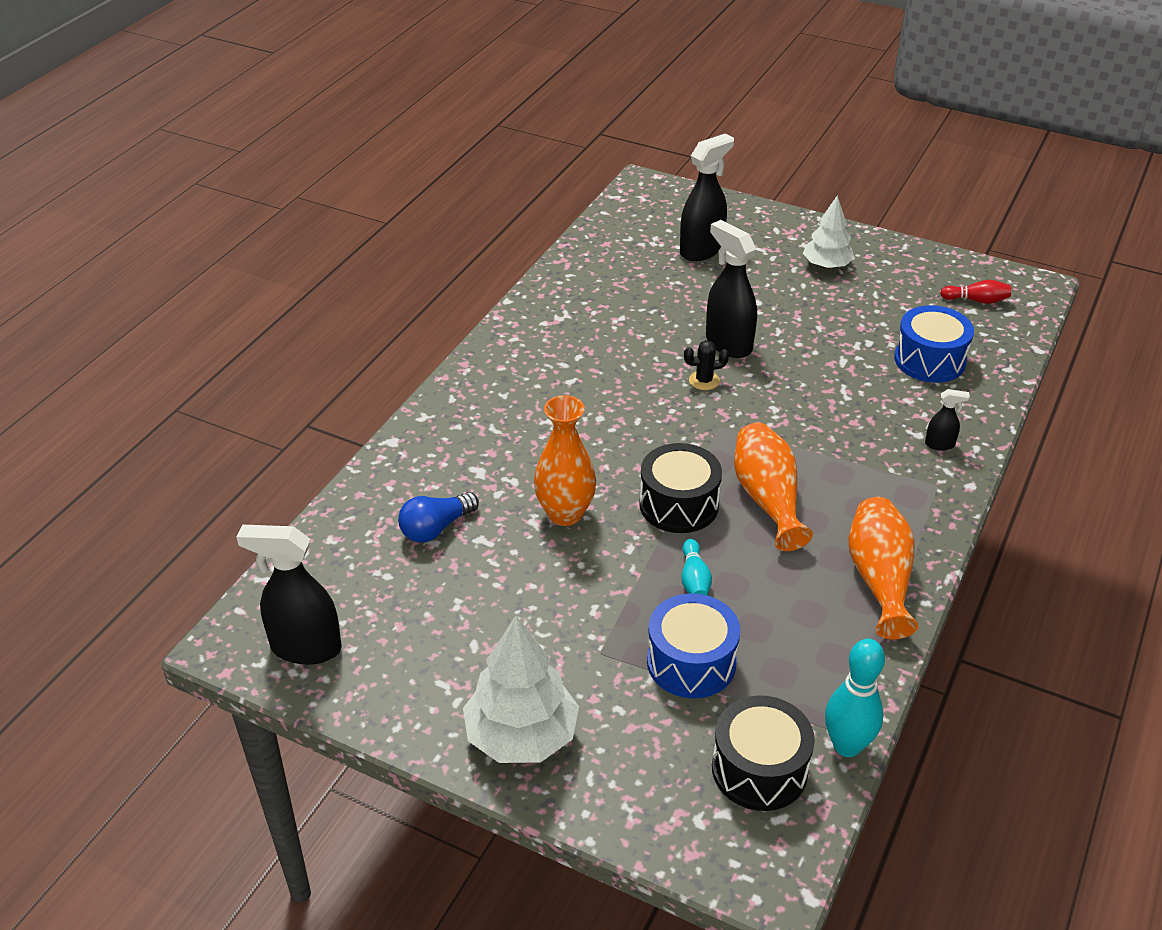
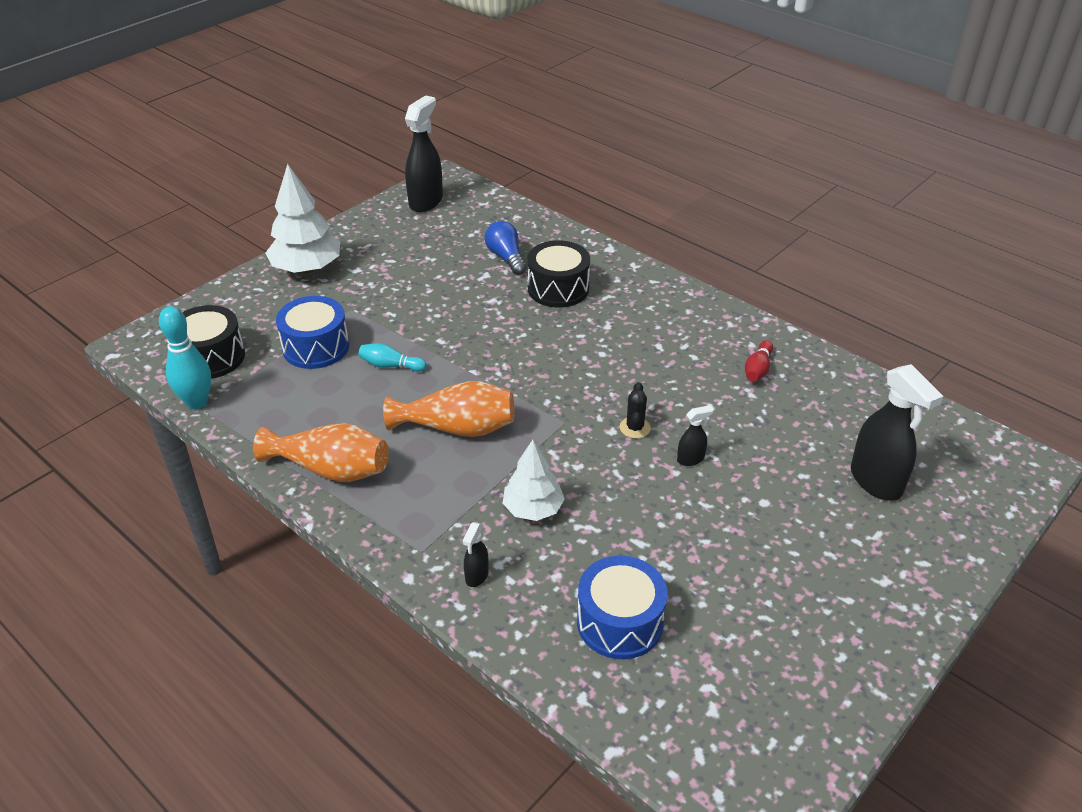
camera: 105 degrees right, 0 degrees up
(565, 514) = (493, 316): orange vase -> none
(679, 504) = (475, 375): black drum -> black drum (558, 288)
(728, 344) = (690, 459): black spray bottle -> black spray bottle, size x0.48
(826, 265) = (835, 588): white tree -> white tree (533, 509)
(976, 300) = (734, 726): red bowling pin -> red bowling pin (758, 369)

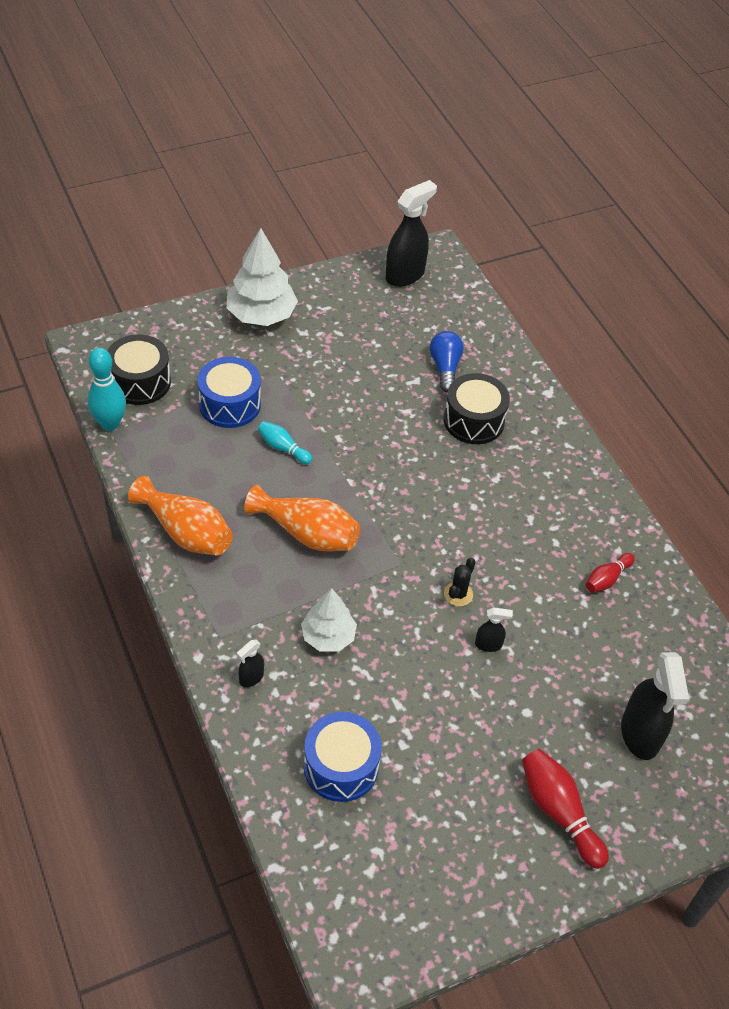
camera: 20 degrees right, 10 degrees up
(853, 576) = (559, 812): none -> red bowling pin

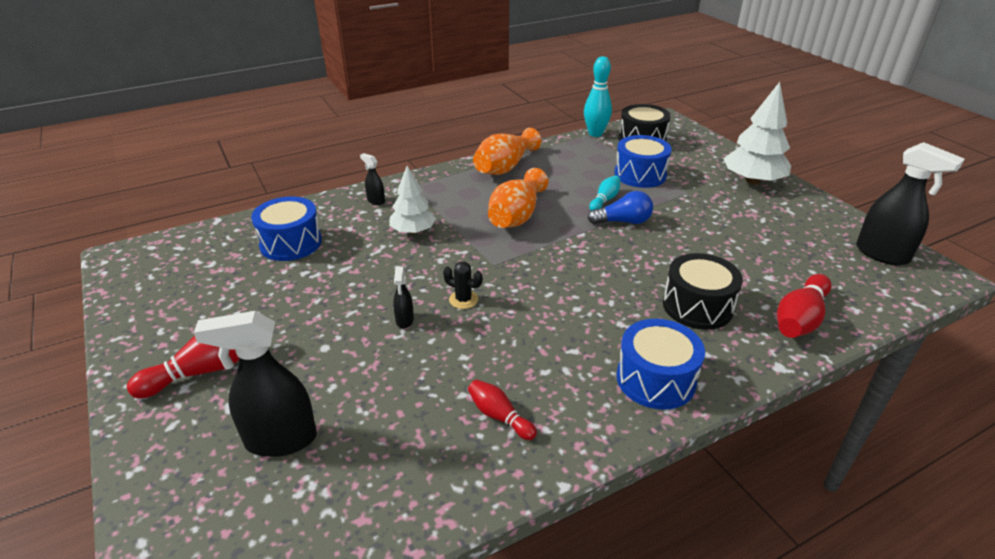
camera: 90 degrees right, 15 degrees down
(445, 368) = (763, 285): blue light bulb -> blue light bulb (623, 222)
(492, 361) = (799, 319): none -> red bowling pin
(563, 471) = (655, 379): none -> blue drum

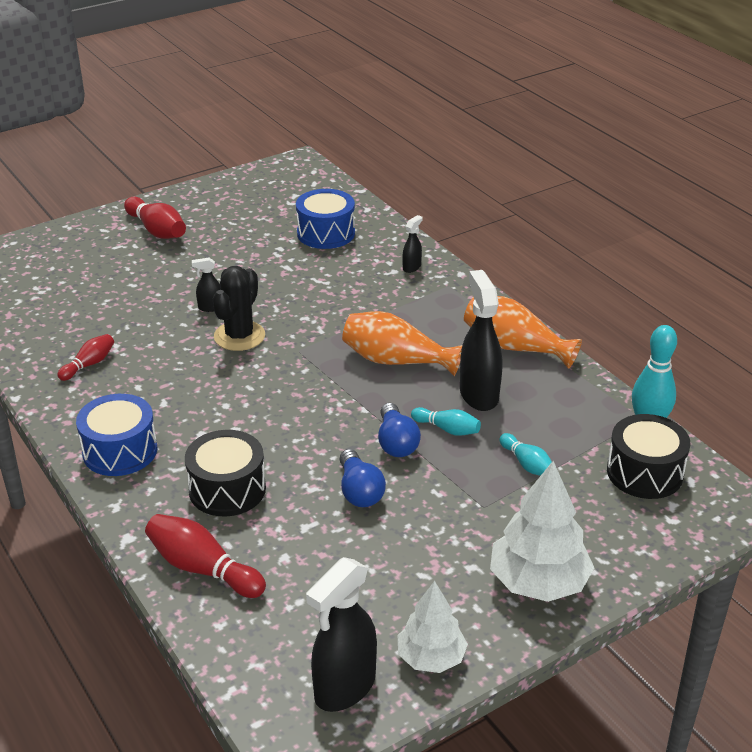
camera: 85 degrees right, 0 degrees up
(280, 440) = (82, 272): black spray bottle -> black spray bottle (478, 395)
(413, 231) = (354, 296): white tree -> white tree (431, 658)
(463, 300) = (239, 336): black cactus -> black cactus, size x1.82
(640, 174) = (527, 464): blue drum -> turquoise bowling pin
(683, 240) = (359, 491): none -> blue light bulb

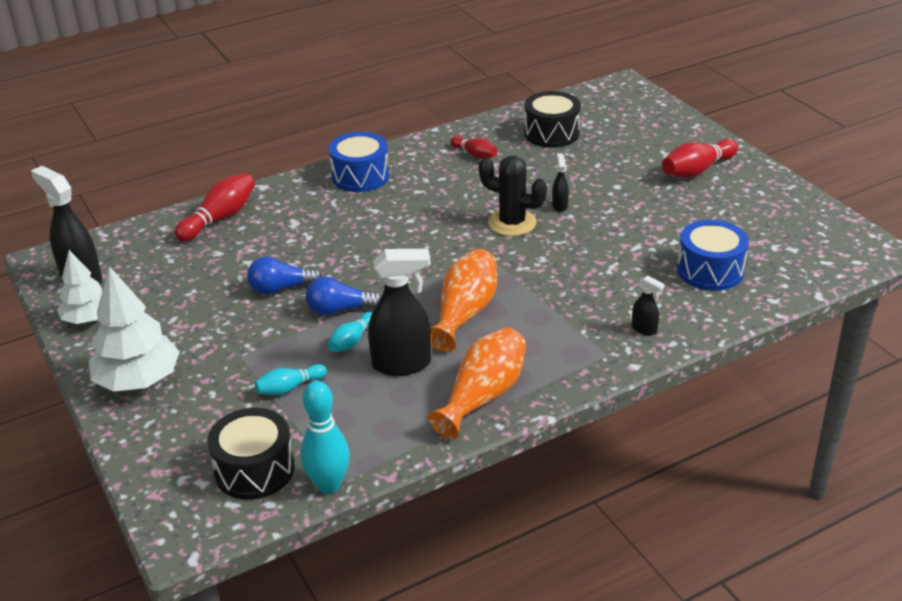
camera: 95 degrees right, 0 degrees up
(227, 489) = (302, 225): black drum -> black drum (551, 133)

